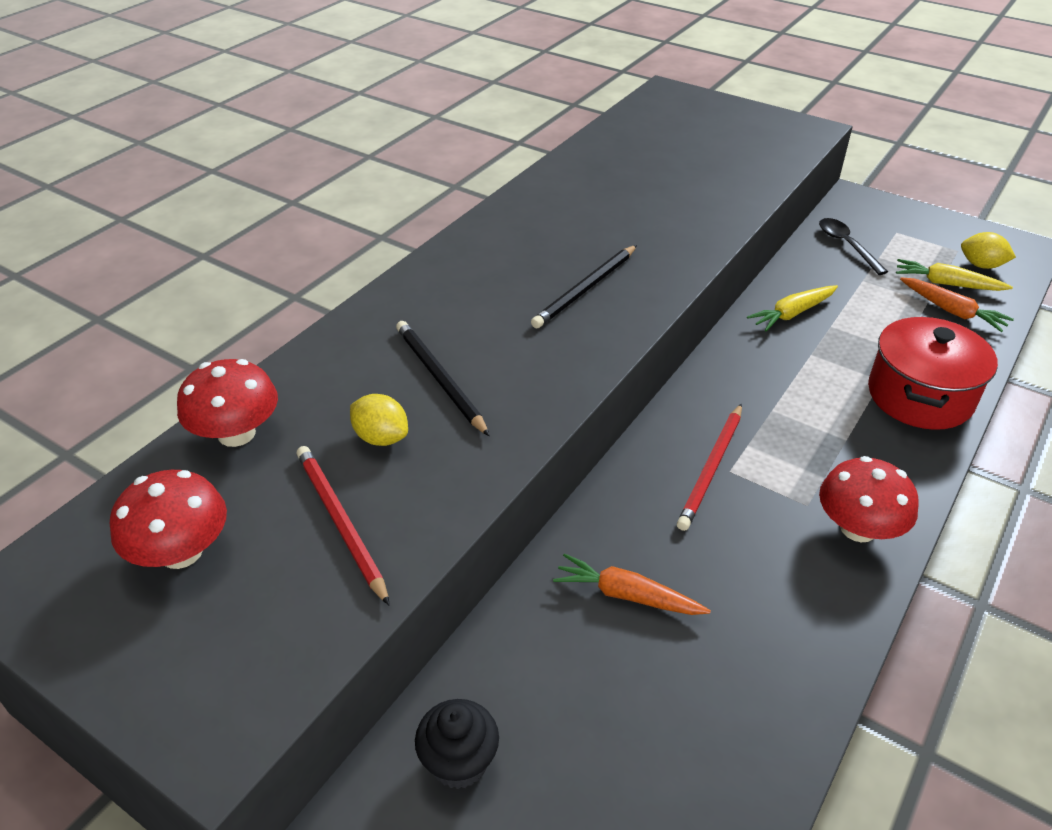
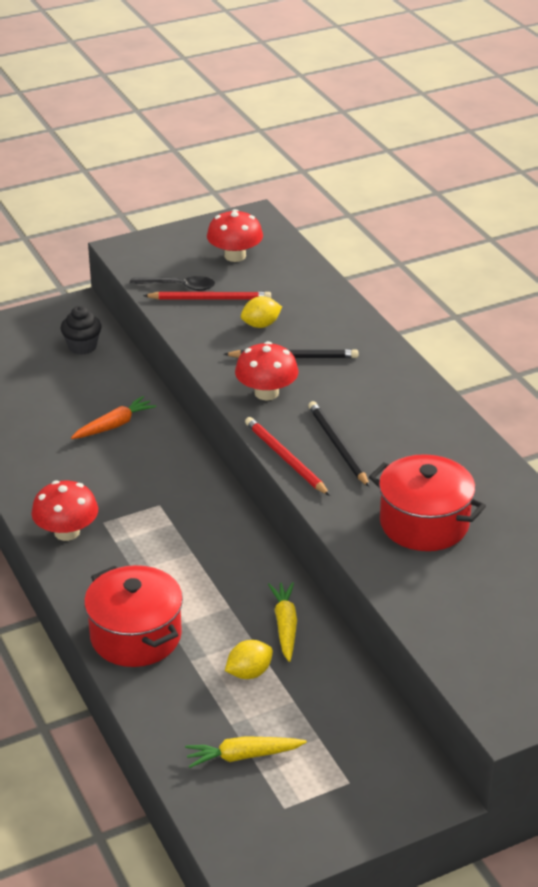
camera: 120 degrees right, 5 degrees down
(236, 433) = (308, 283): red mushroom -> red mushroom (266, 393)
(648, 210) = (424, 523): none -> red pot
(711, 468) = (168, 497): red pencil -> red pencil (285, 458)
(846, 245) = (354, 726): black spoon -> black spoon (179, 286)
(946, 284) = (243, 756): yellow carrot -> yellow carrot turned 150 degrees counterclockwise
(952, 311) = (205, 730): orange carrot -> none
(981, 265) = (248, 806): yellow lemon -> yellow lemon (249, 673)

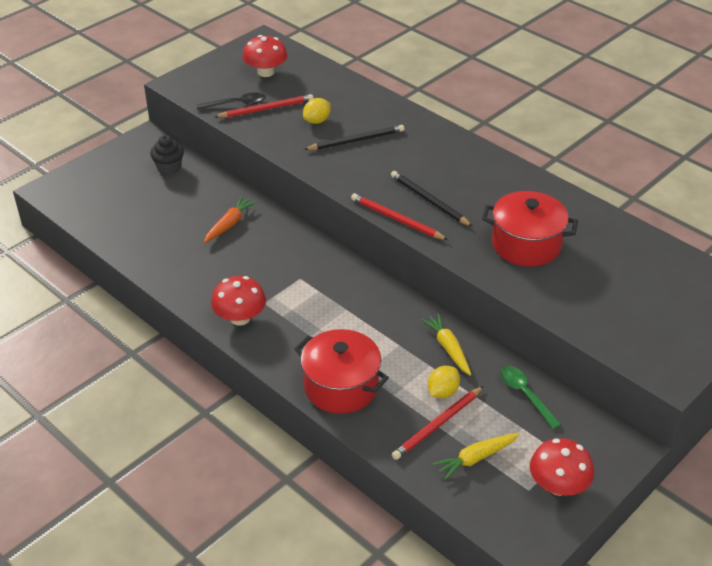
camera: 20 degrees left, 5 degrees up
(221, 707) = (437, 425): none -> red pencil
(266, 393) = (352, 172): red mushroom -> red mushroom (558, 485)
(345, 702) = (525, 394): none -> green spoon

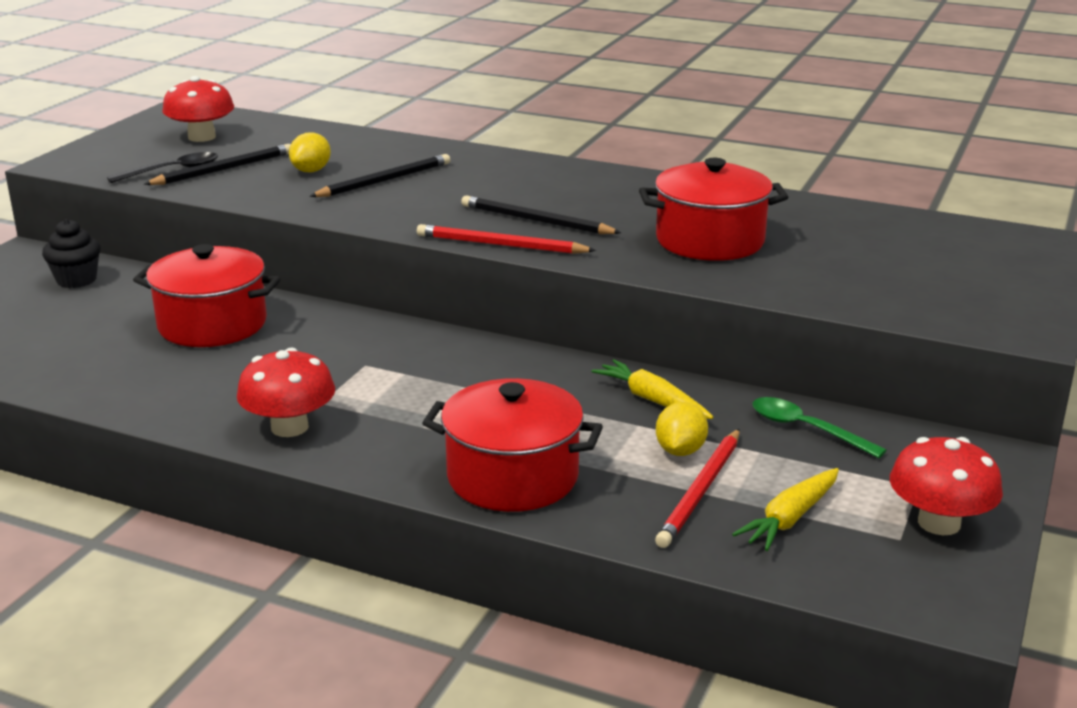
camera: 20 degrees left, 15 degrees down
(229, 224) = (212, 324): orange carrot -> red pot
(266, 109) = (224, 169): red pencil -> black pencil

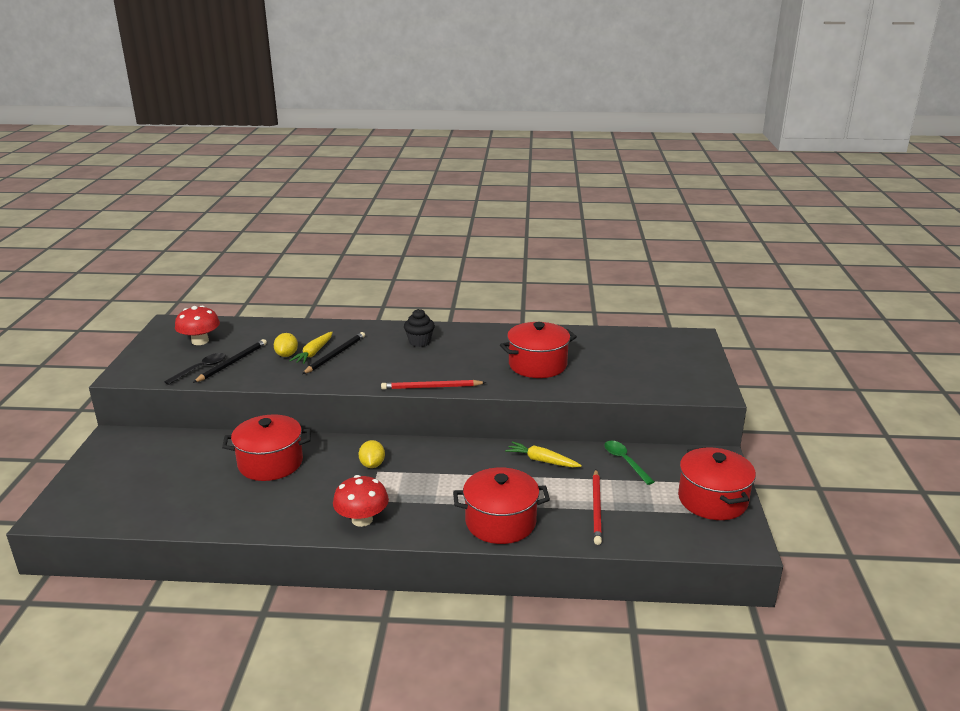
camera: 20 degrees left, 0 degrees up
(76, 280) = (162, 449): black cupcake -> black cupcake (419, 342)
(535, 221) = (439, 368): black pencil -> none
(680, 451) = (573, 487): yellow lemon -> yellow lemon (372, 465)
(790, 519) = (646, 514): yellow carrot -> yellow carrot (314, 353)
(806, 429) = (625, 461): green spoon -> green spoon turned 45 degrees clockwise
(939, 523) = (712, 500): red mushroom -> red pot

